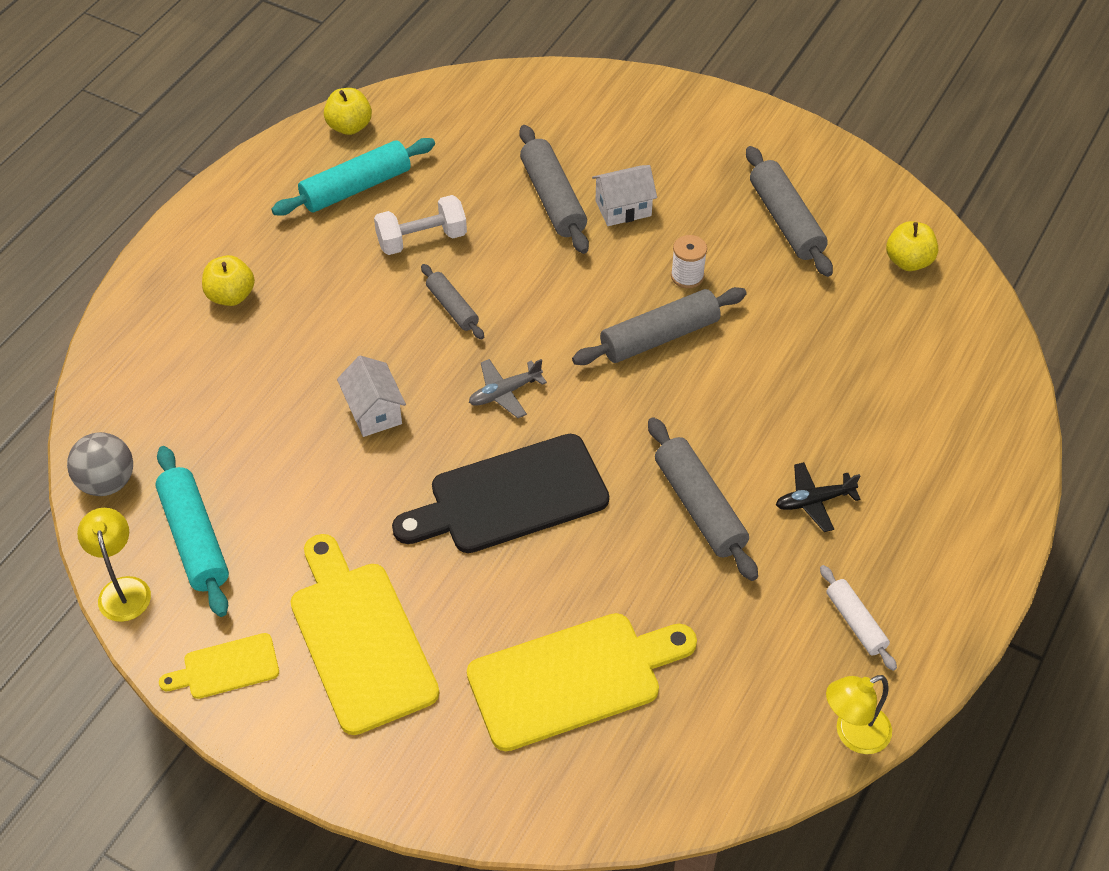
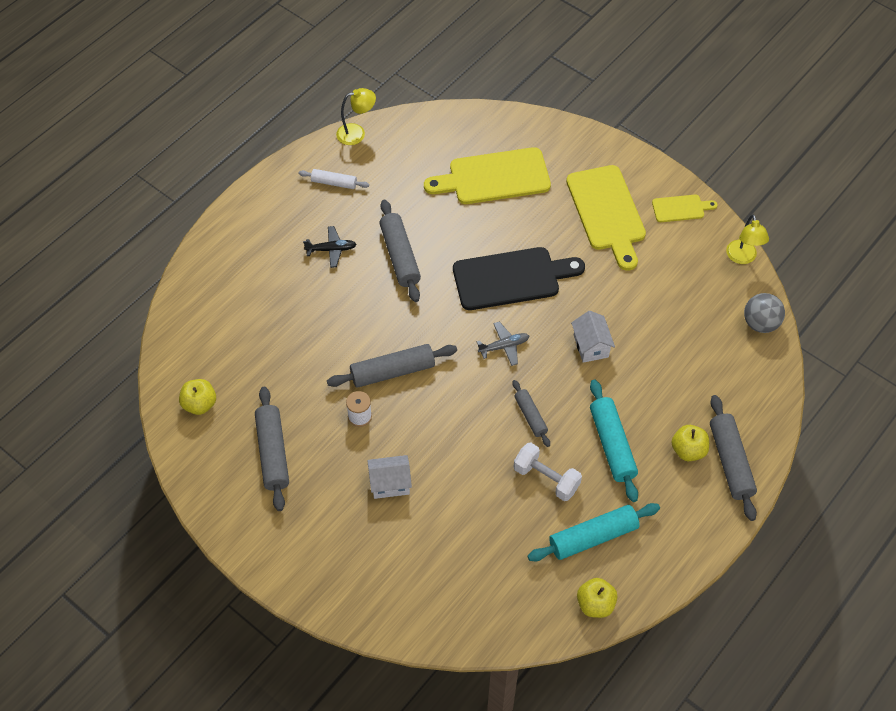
camera: 170 degrees left, 5 degrees up
(194, 538) = (703, 281): turquoise rolling pin -> turquoise rolling pin (612, 445)
(422, 239) = (546, 478): white dumbbell -> white dumbbell turned 45 degrees clockwise
(553, 199) = (441, 501): grey rolling pin -> grey rolling pin (730, 462)
(855, 622) = (334, 183): white rolling pin -> white rolling pin turned 60 degrees counterclockwise

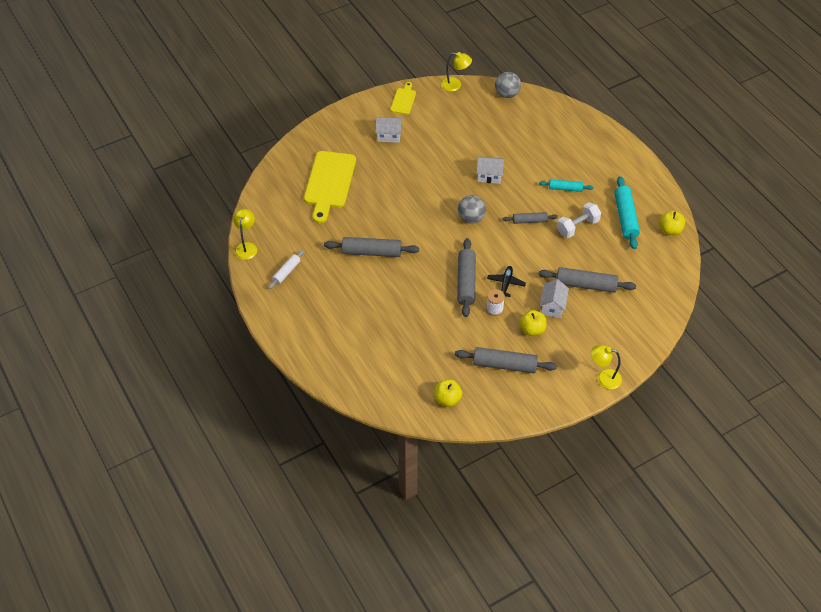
camera: 70 degrees left, 5 degrees down
(290, 577) = (603, 378): none -> yellow lamp
(331, 249) = (347, 289): black plane -> black plane (506, 283)
(504, 346) = (471, 218): grey plane -> grey ball
(511, 278) = (419, 198): black cutting board -> none
(607, 212) = (389, 135): yellow cutting board -> white house
(612, 445) = (565, 188): turquoise rolling pin -> turquoise rolling pin, size x0.59
(688, 450) = (582, 155): yellow apple -> yellow apple (532, 330)
(730, 462) = (597, 140): grey rolling pin -> grey rolling pin (586, 285)

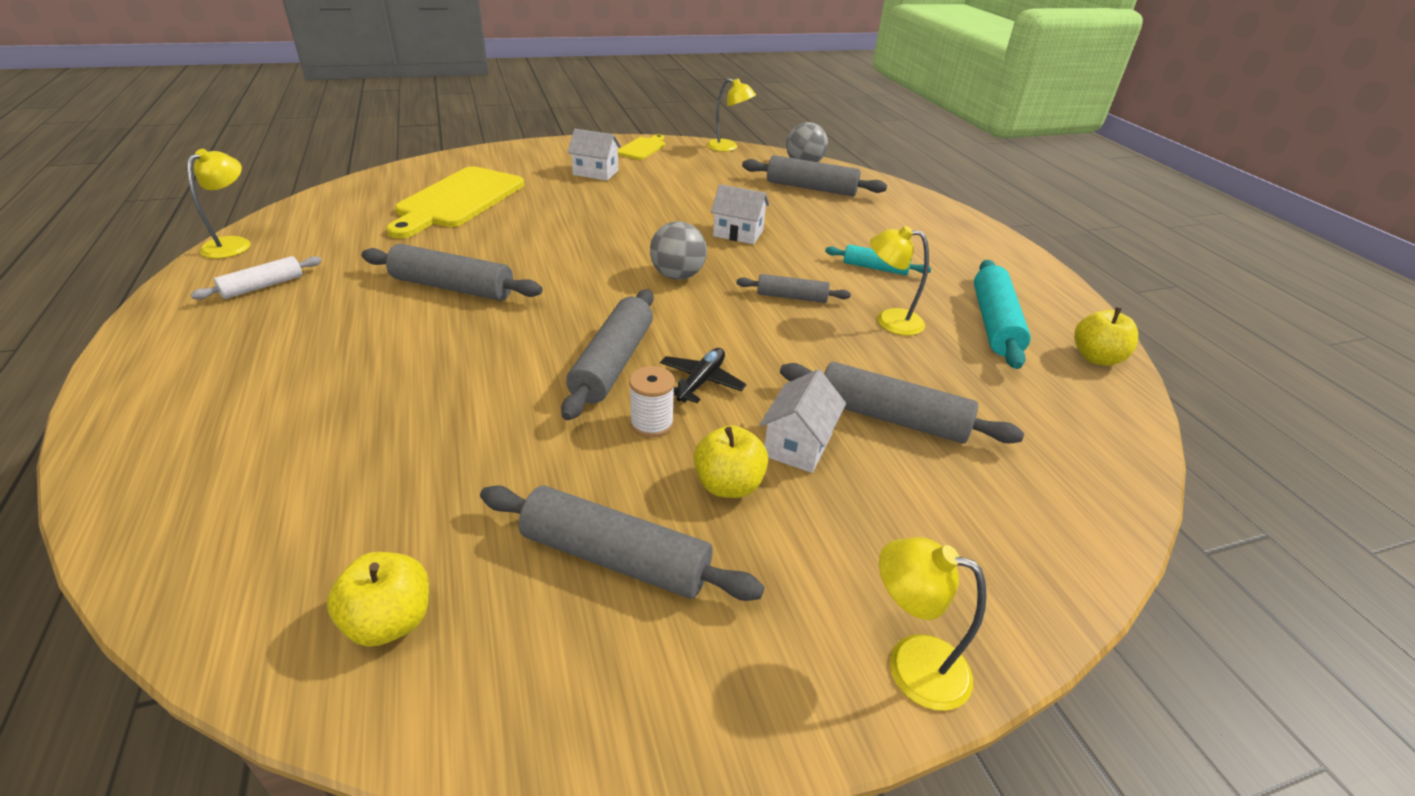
camera: 10 degrees right, 15 degrees down
(517, 120) = (811, 188): none -> grey rolling pin
(577, 227) = (889, 320): white dumbbell -> yellow lamp

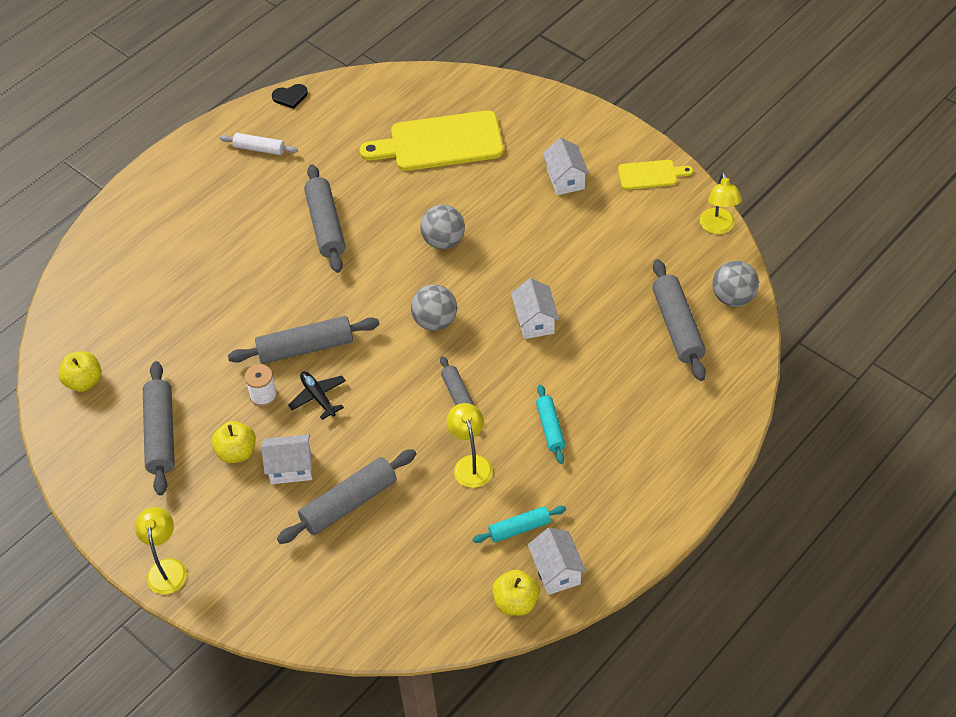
camera: 65 degrees right, 15 degrees up
(234, 244) = (290, 97): yellow lamp -> black heart
(581, 238) = (443, 241): none -> grey ball
(701, 382) = (318, 397): black plane -> black plane turned 120 degrees counterclockwise
(891, 418) = (349, 503): grey rolling pin -> grey rolling pin turned 60 degrees clockwise
(994, 323) = (519, 528): turquoise rolling pin -> turquoise rolling pin, size x0.59
(1061, 323) = (556, 571): none -> white house

